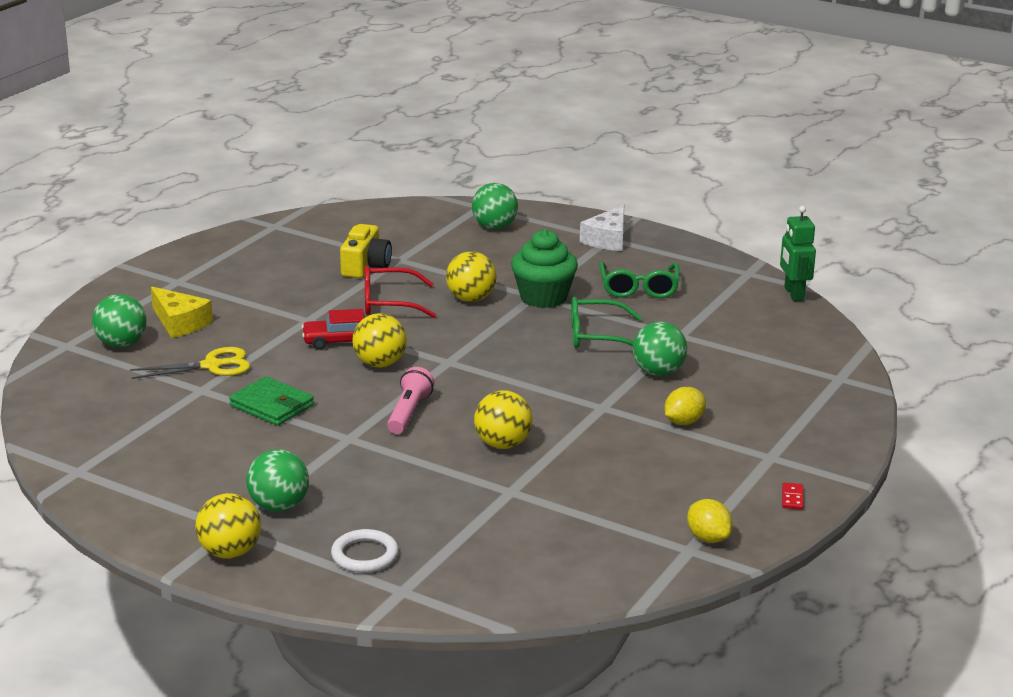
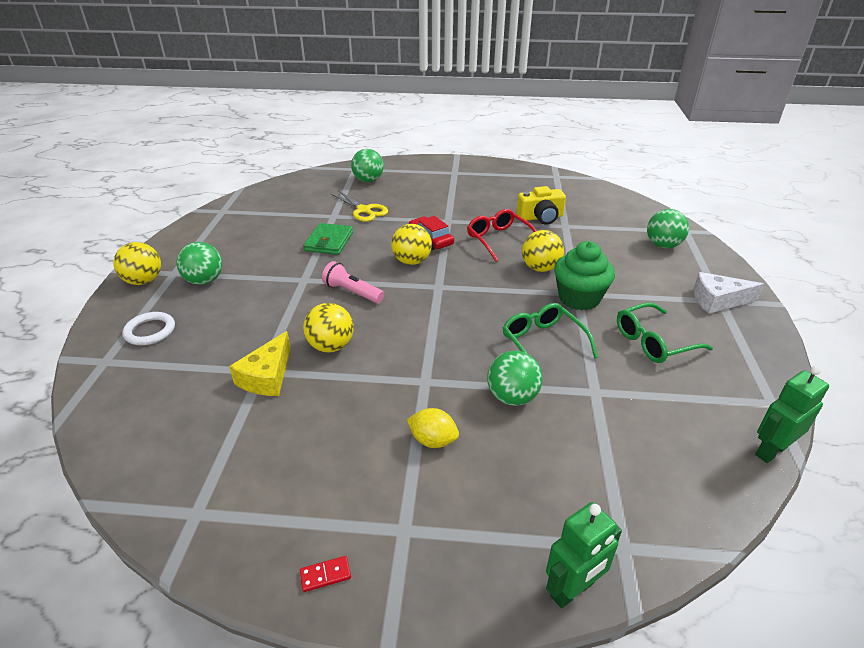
camera: 65 degrees right, 10 degrees up
(180, 323) = (406, 187): yellow cheese -> yellow cheese (267, 376)
(409, 413) = (352, 292): pink flashlight -> pink flashlight turned 135 degrees counterclockwise
(708, 538) = (221, 522): yellow lemon -> none
(861, 407) = (572, 590): none -> green robot

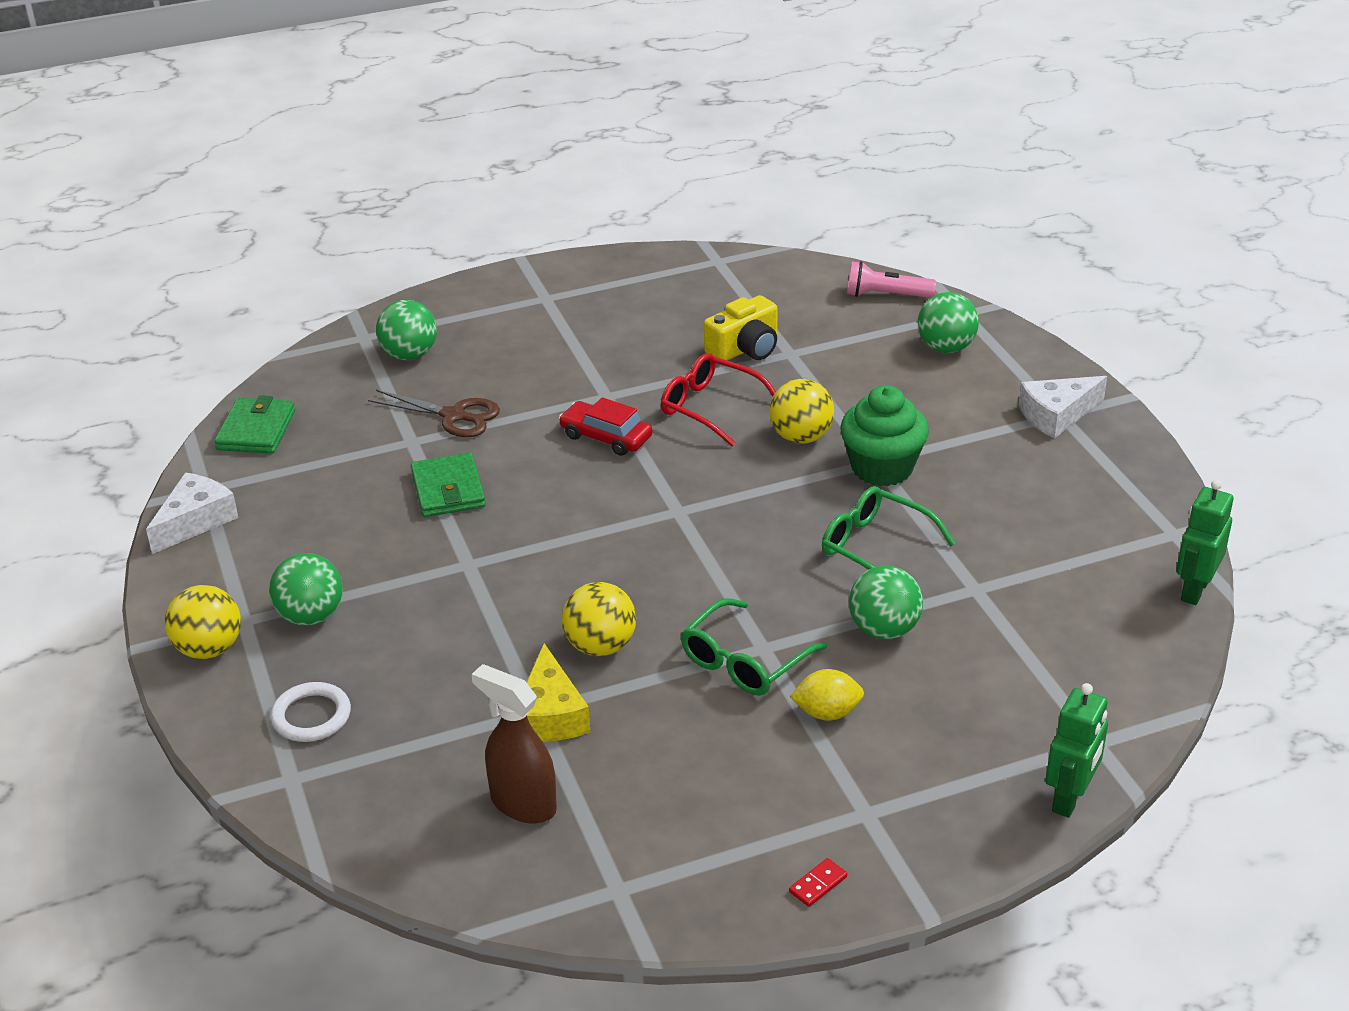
camera: 25 degrees left, 0 degrees up
(199, 426) = (523, 804): none -> brown spray bottle
(203, 223) = (195, 521): none -> white cheese
(270, 193) = (256, 430): none -> green wallet
(352, 292) = (560, 559): pink flashlight -> pink flashlight (886, 295)
(364, 210) = (454, 416): yellow scissors -> brown scissors
(412, 261) = (607, 483): yellow ball -> none
(654, 342) = (1008, 500): green glasses -> green glasses (744, 661)

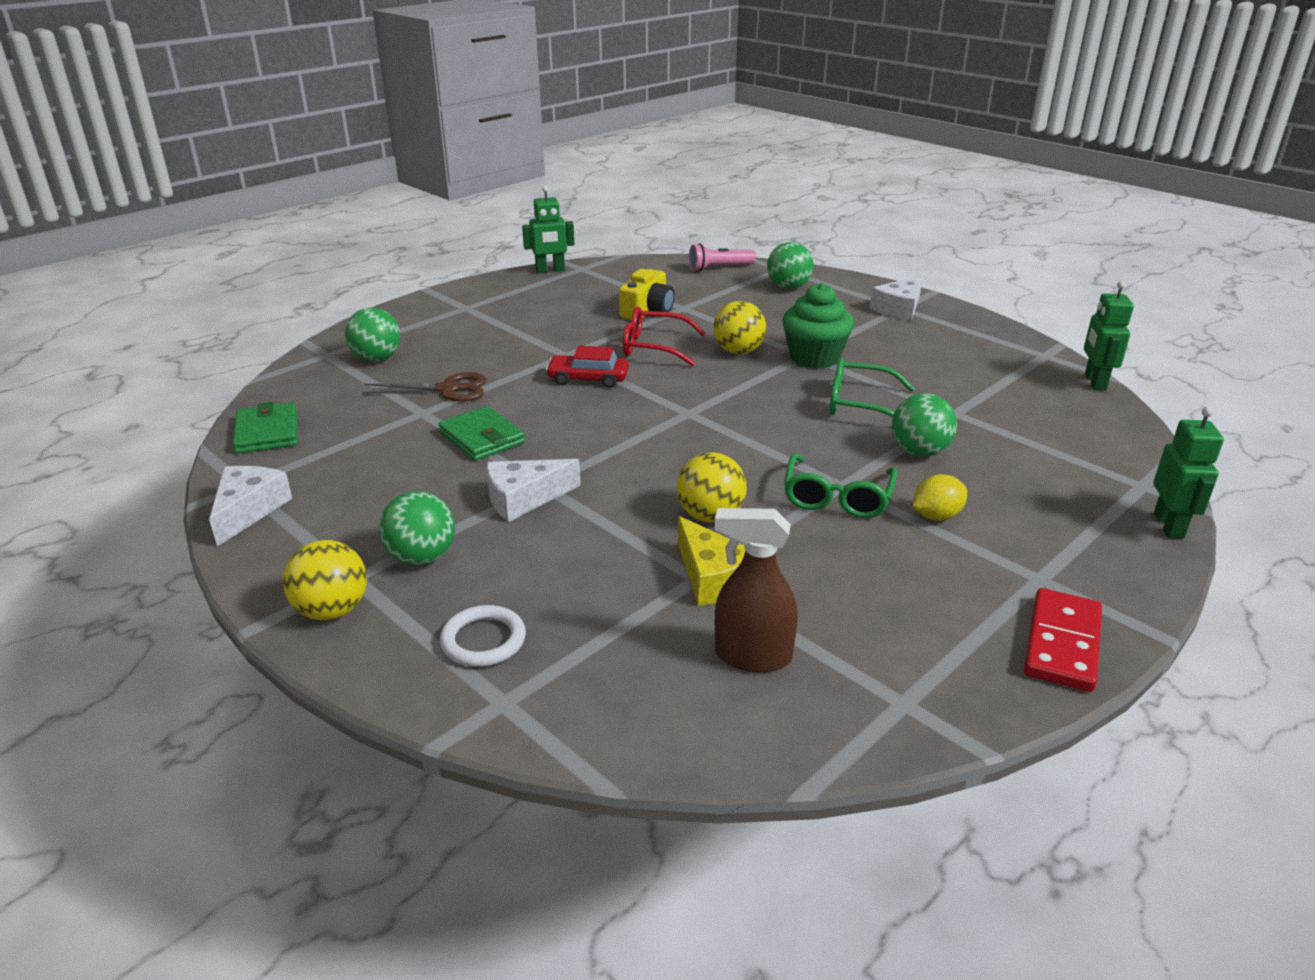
camera: 25 degrees left, 5 degrees down
(440, 575) = (524, 498): none -> white cheese
(678, 257) = (550, 270): none -> green robot
(818, 884) = (1062, 643): red domino -> red domino, size x2.33

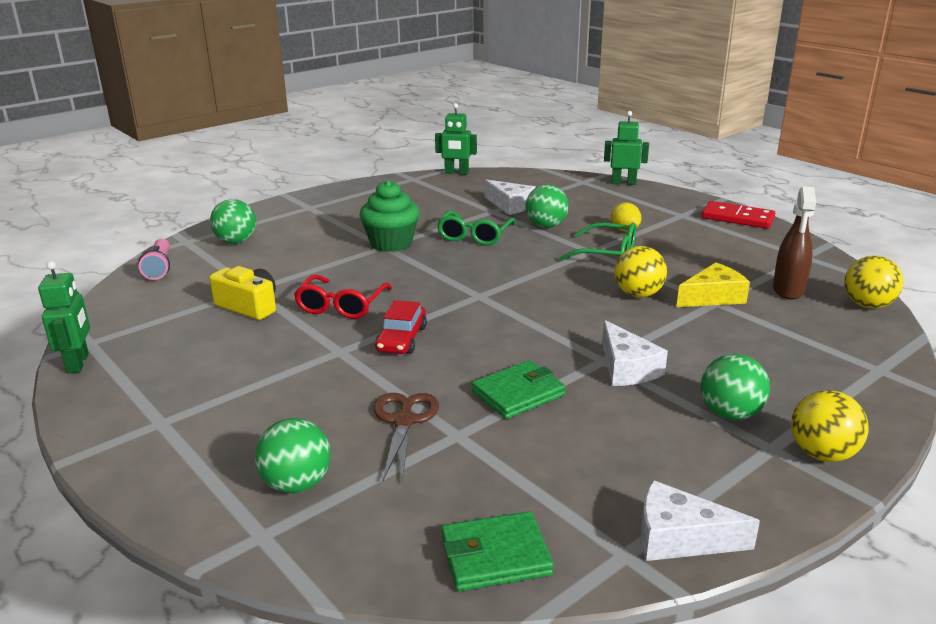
camera: 85 degrees left, 5 degrees down
(483, 640) = (821, 379): white ring -> none
(738, 351) = (367, 270): yellow ball -> yellow ball (867, 305)
(899, 309) = (311, 208): white cheese -> white cheese (510, 205)

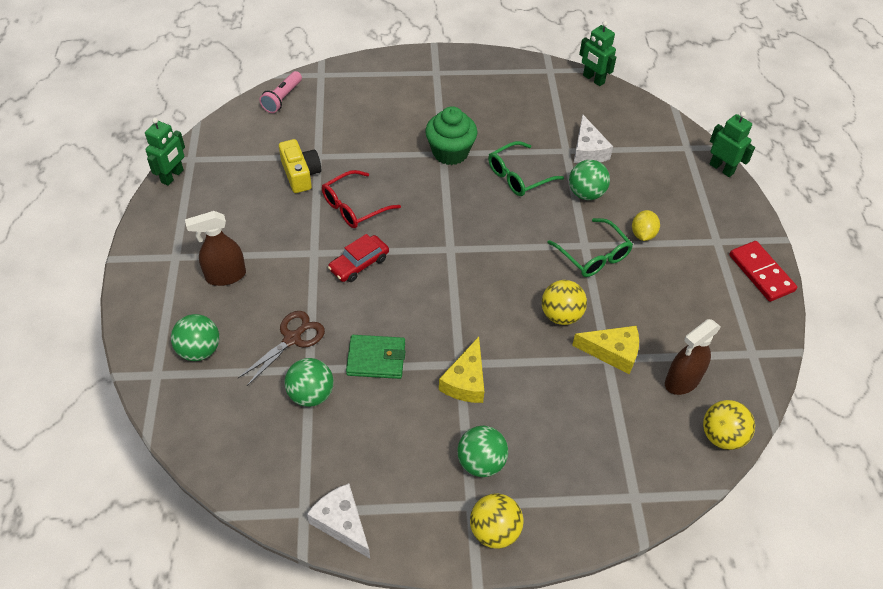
camera: 35 degrees right, 25 degrees up
(236, 242) = (351, 92): green ball -> green ball (311, 394)
(252, 410) = (225, 276): none -> brown spray bottle
(495, 556) = (243, 466): green wallet -> none
(627, 368) = (466, 381): white cheese -> yellow cheese

